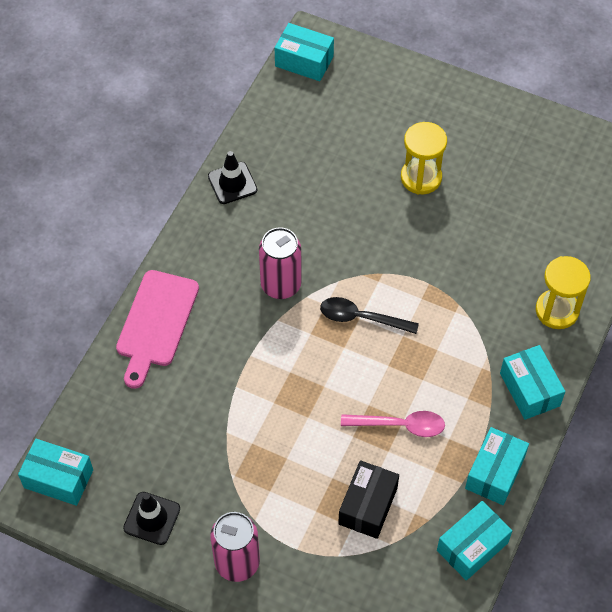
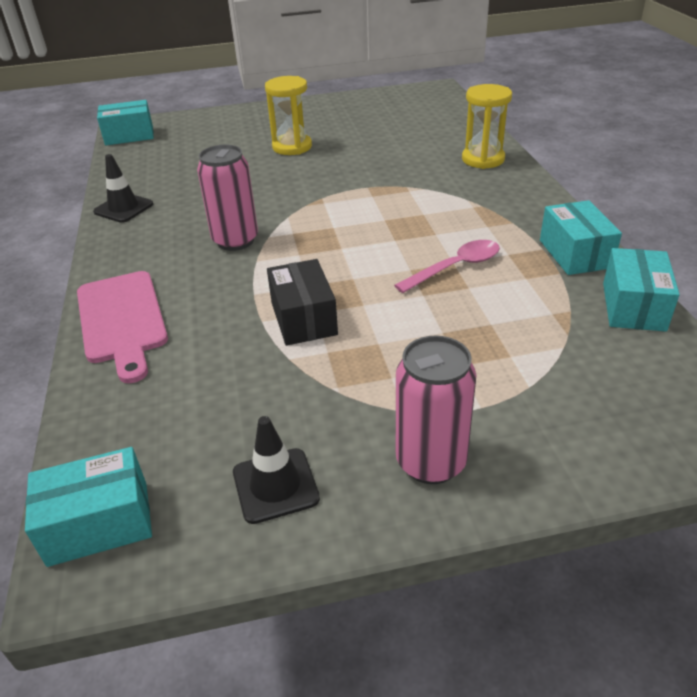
camera: 35 degrees left, 20 degrees down
(361, 318) = (335, 226): black spoon -> none
(368, 506) = (503, 333): black box -> black box (303, 318)
(529, 389) = (526, 200): turquoise box -> none

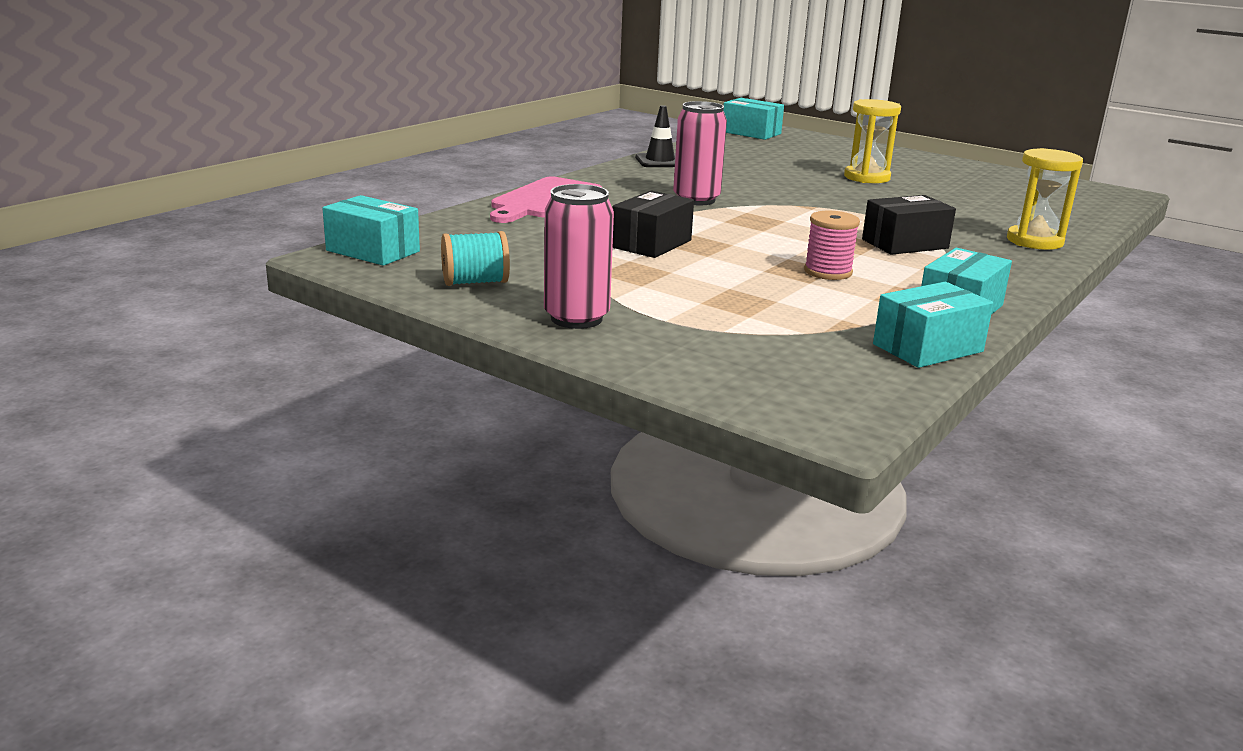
camera: 45 degrees right, 15 degrees down
(275, 485) = (475, 282): black traffic cone -> turquoise spool
(436, 206) = (905, 244): none -> black box
(455, 267) = (828, 272): pink spoon -> pink spool

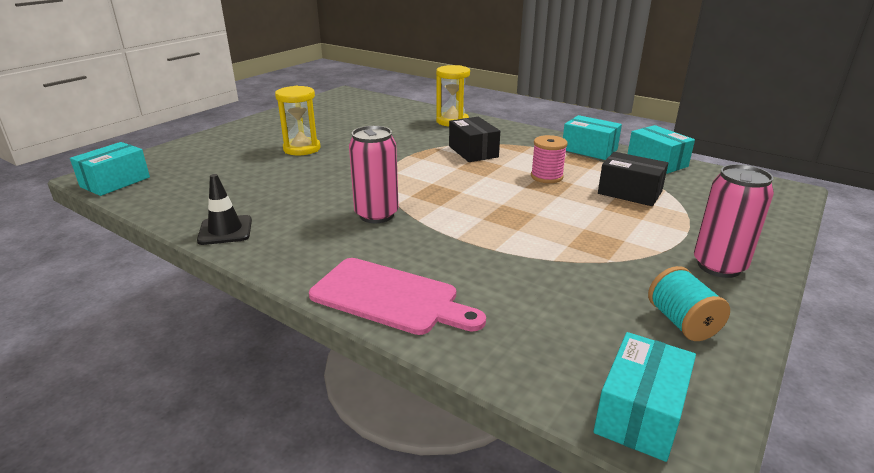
camera: 90 degrees left, 5 degrees up
(651, 244) = (517, 236): black box -> black box (629, 192)

